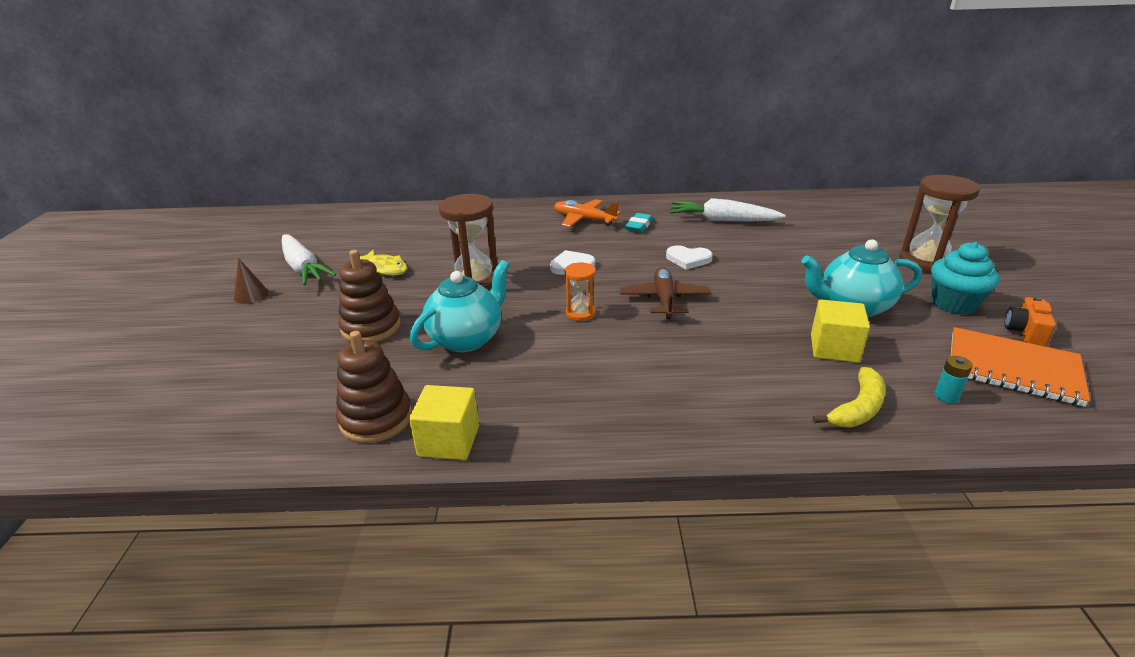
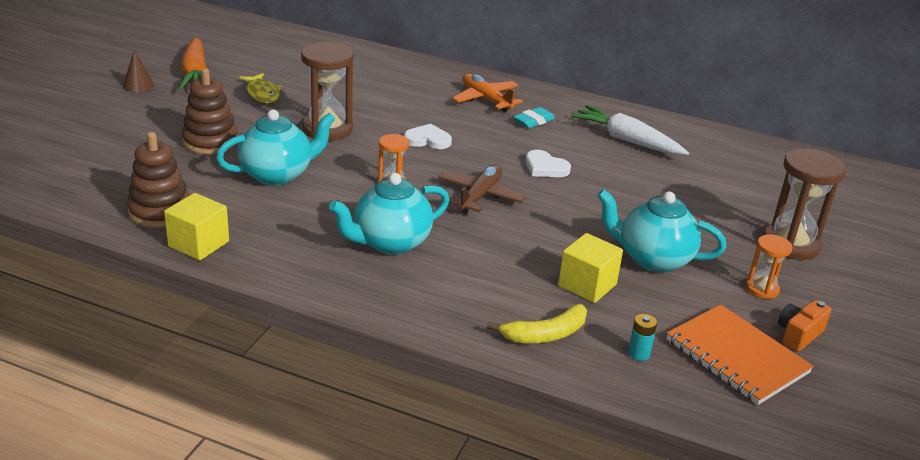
camera: 20 degrees right, 0 degrees up
(303, 268) = (195, 73): white carrot -> orange carrot
(634, 369) = (390, 243): none -> turquoise teapot
(953, 304) = (762, 289): turquoise cupcake -> orange hourglass

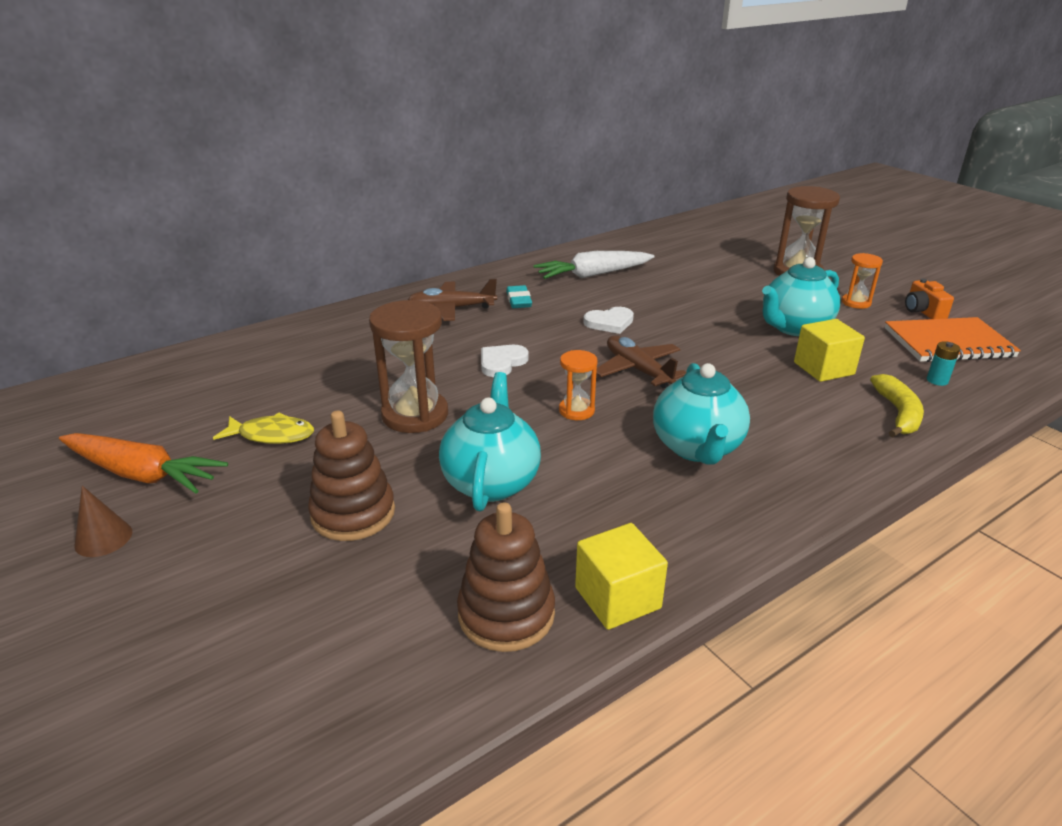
camera: 55 degrees left, 0 degrees up
(485, 99) = (451, 309): orange plane -> brown plane

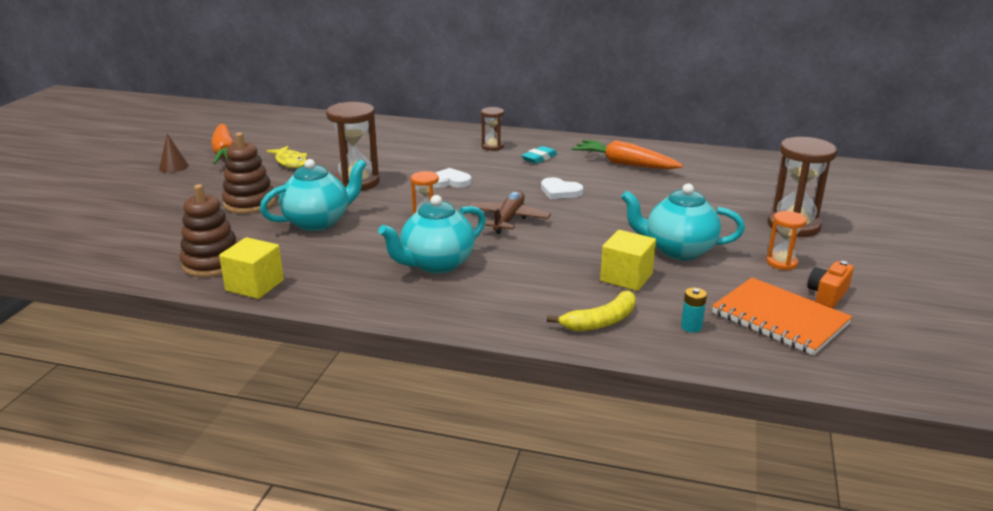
camera: 50 degrees right, 5 degrees down
(451, 309) = (492, 146): brown plane -> brown hourglass
(593, 275) = (625, 164): white carrot -> orange carrot

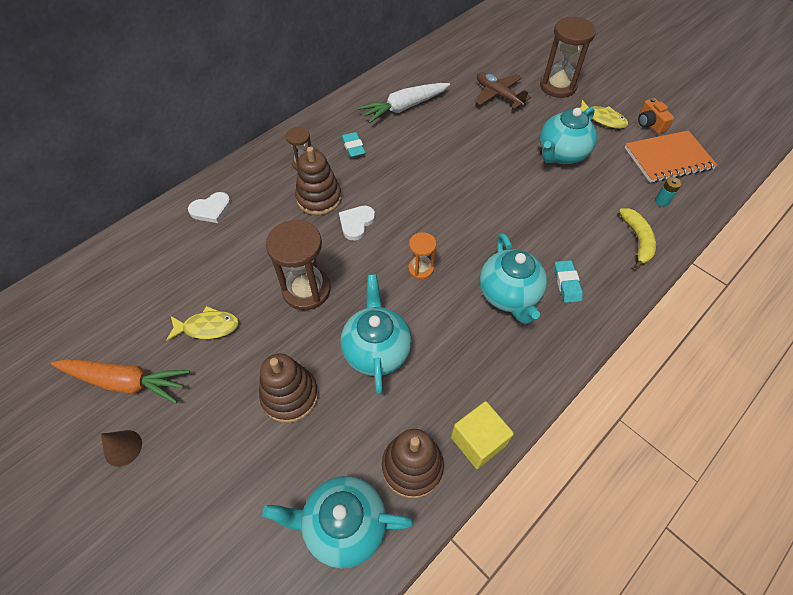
camera: 60 degrees left, 30 degrees up
(146, 250) = (344, 525): none -> turquoise teapot
(460, 161) = (319, 198): none -> brown stacking toy
(485, 291) = (567, 283): none -> turquoise eraser
(508, 219) = (456, 218): brown plane -> brown plane (498, 95)
(560, 191) = (427, 166): white heart -> white heart (211, 209)
(625, 164) = (404, 107): orange carrot -> white carrot
(626, 277) = (585, 198): yellow cube -> none
(781, 263) = (602, 119): orange hourglass -> yellow fish

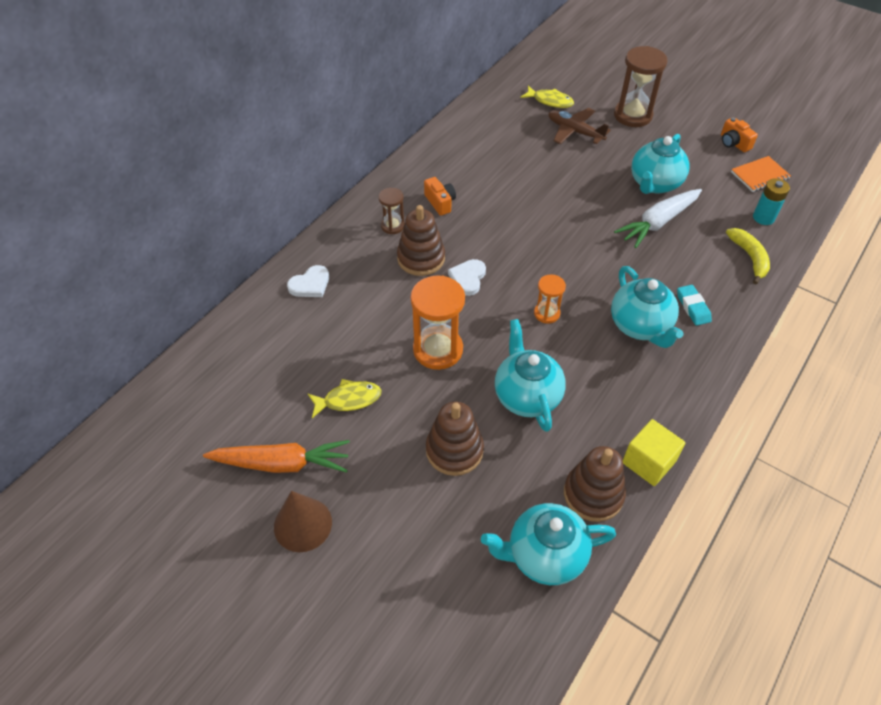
camera: 10 degrees left, 5 degrees down
(123, 448) = (303, 524): brown cone -> brown cone, size x1.55
(306, 290) = (438, 350): brown hourglass -> orange hourglass
(353, 147) = (440, 202): turquoise eraser -> orange camera
(404, 107) = (481, 155): white carrot -> white carrot (658, 223)
(602, 119) = (686, 144): yellow fish -> yellow fish (550, 101)
(661, 201) = (763, 217): turquoise battery -> turquoise battery, size x1.52
(668, 158) = (759, 175): orange notebook -> orange notebook, size x0.65

